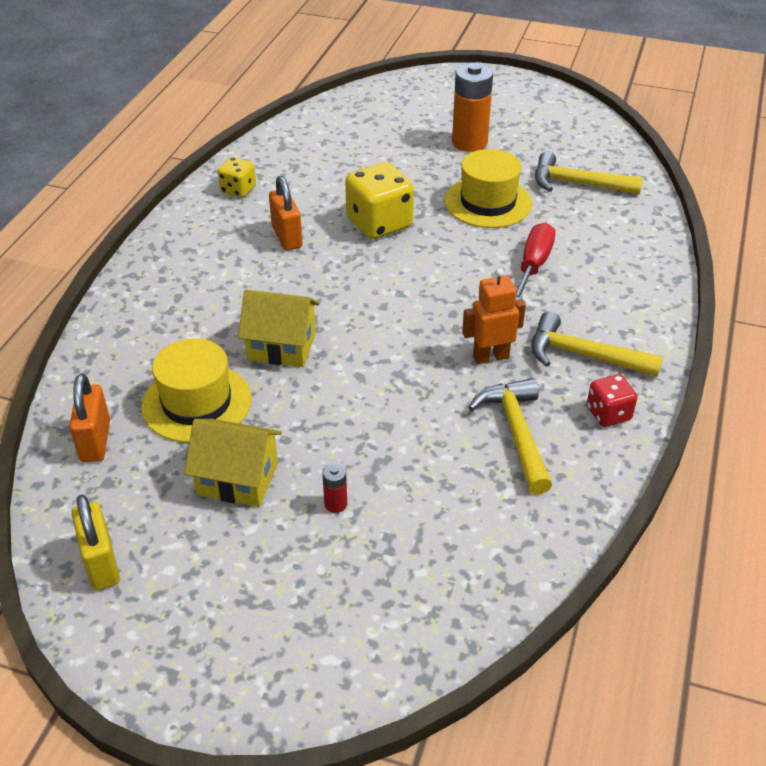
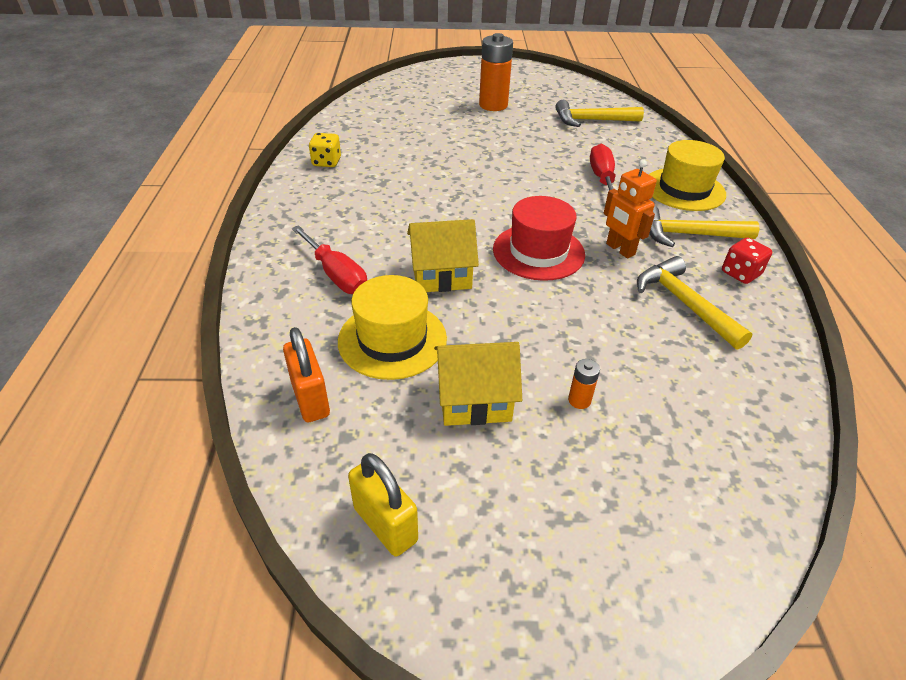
camera: 20 degrees left, 0 degrees up
(180, 324) = (336, 275): none -> red screwdriver
(287, 237) = (391, 190): orange padlock -> none
(335, 504) = (579, 400): red battery -> orange battery
(379, 223) = (462, 169): yellow dice -> none
(399, 341) = (538, 252): none -> red hat
(488, 202) = (536, 142): yellow hat -> yellow hat (684, 189)
(490, 357) = (620, 249): orange robot -> orange robot turned 90 degrees counterclockwise

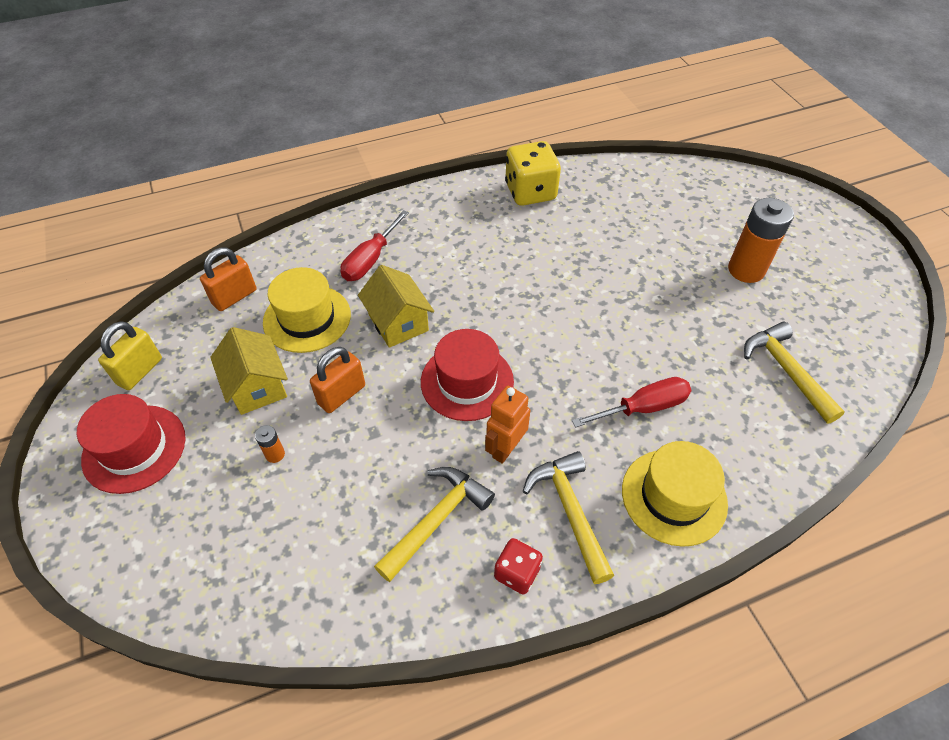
camera: 70 degrees right, 10 degrees up
(326, 162) = (530, 192): yellow dice -> yellow dice, size x1.78
(518, 334) = (342, 395): none -> orange padlock
(524, 544) = (134, 448): none -> red hat

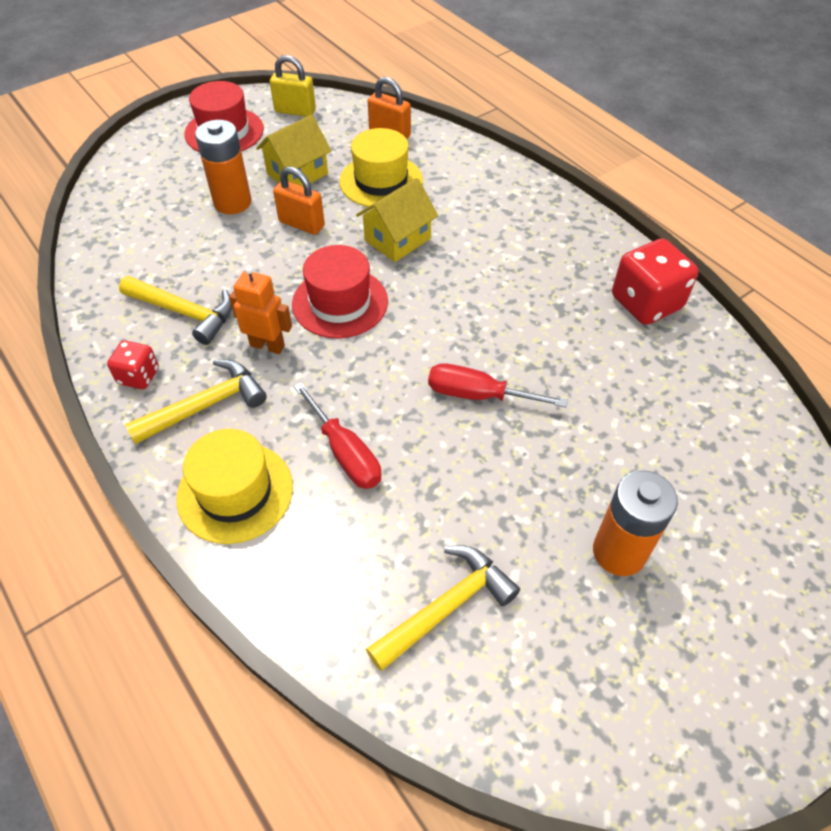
camera: 75 degrees right, 0 degrees up
(275, 454) = (232, 202): orange battery -> orange battery, size x2.28
(370, 260) = (472, 201): red screwdriver -> red screwdriver (478, 395)
(530, 192) = (646, 303): yellow dice -> red dice

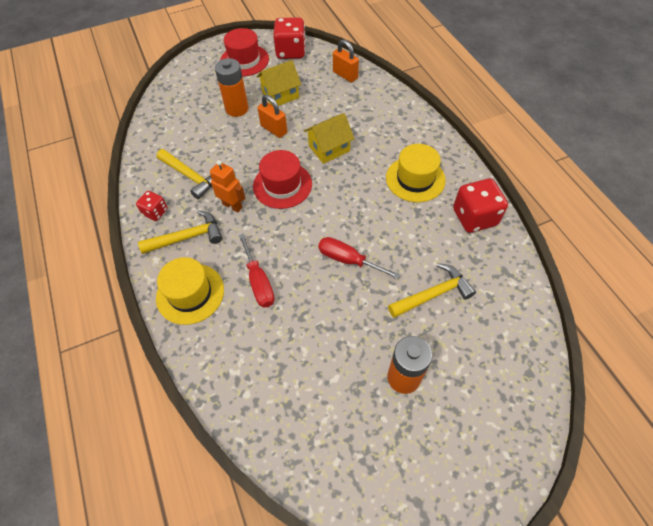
camera: 15 degrees right, 5 degrees up
(295, 111) = (291, 52): yellow padlock -> red dice
(381, 181) = (330, 107): yellow hat -> yellow hat (415, 179)
(447, 606) = (290, 388): yellow hammer -> yellow hammer (433, 294)

